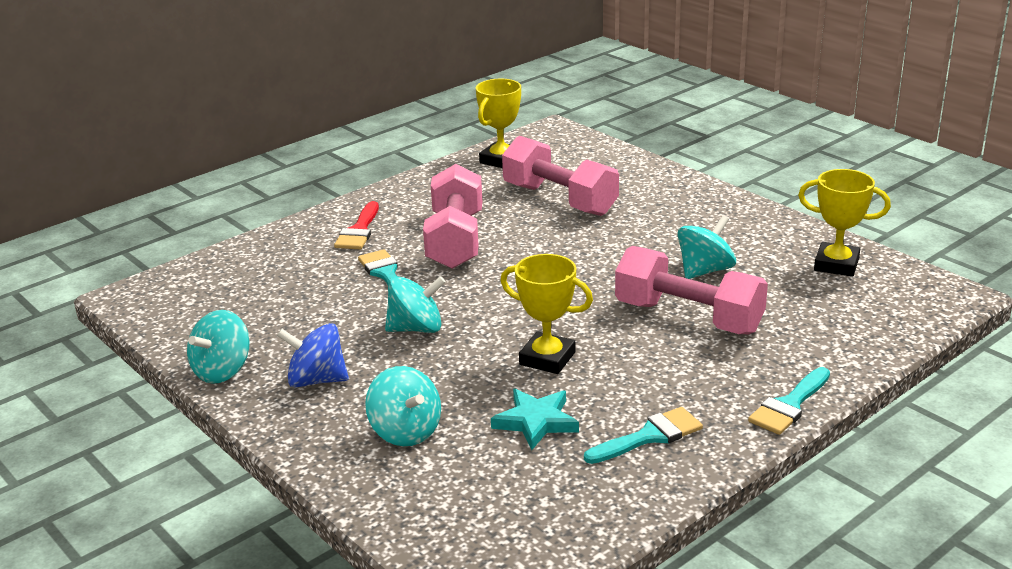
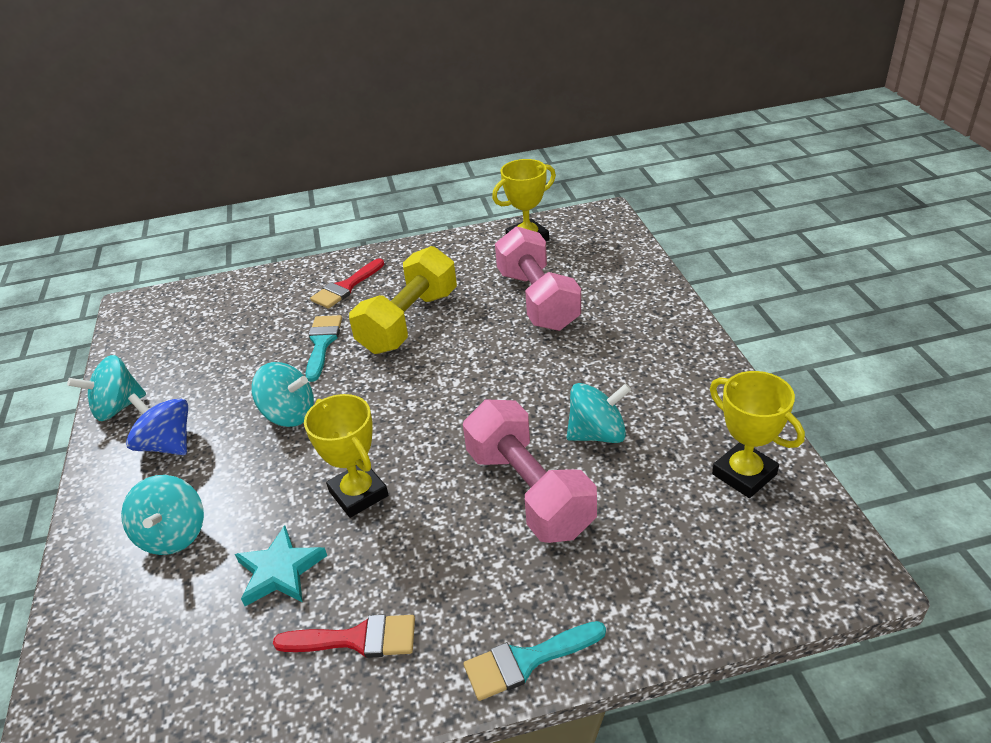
camera: 30 degrees right, 10 degrees up
(455, 240) = (409, 321): pink dumbbell -> yellow dumbbell
(649, 436) = (357, 639): turquoise brush -> red brush

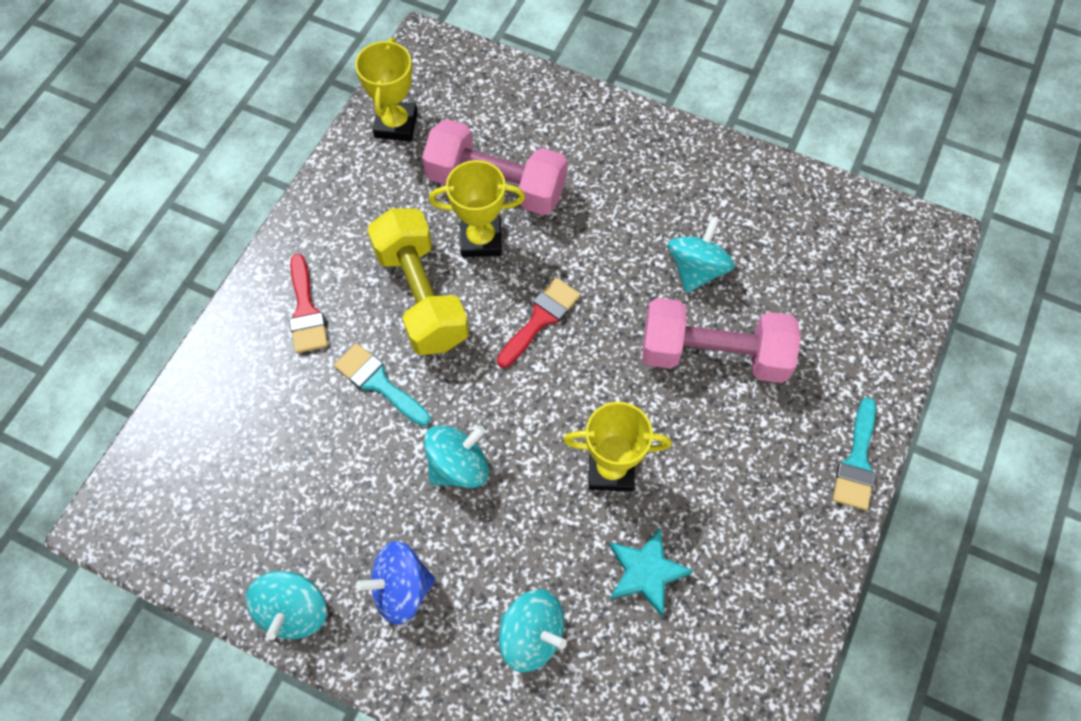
camera: 55 degrees left, 25 degrees up
(357, 639) = (756, 554): red brush -> red brush (541, 319)
(744, 474) = (813, 219): yellow trophy -> yellow trophy (481, 240)

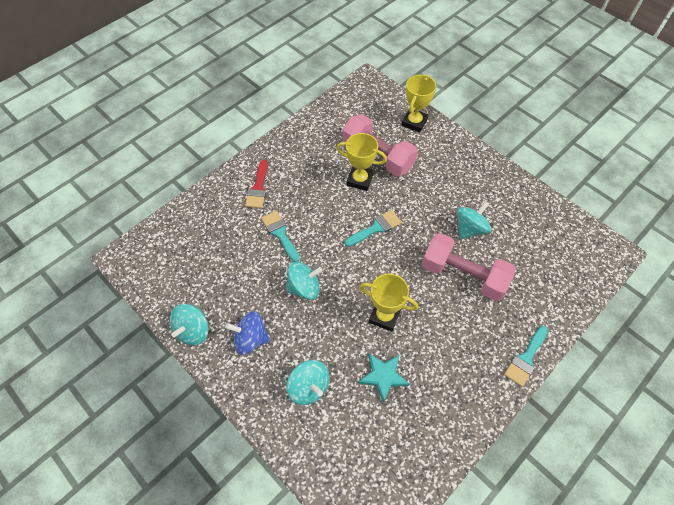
camera: 20 degrees right, 5 degrees down
(396, 125) = (338, 113): yellow trophy -> yellow trophy (414, 122)
(421, 296) = (318, 198): yellow dumbbell -> none
(541, 319) = (376, 228): red brush -> turquoise brush

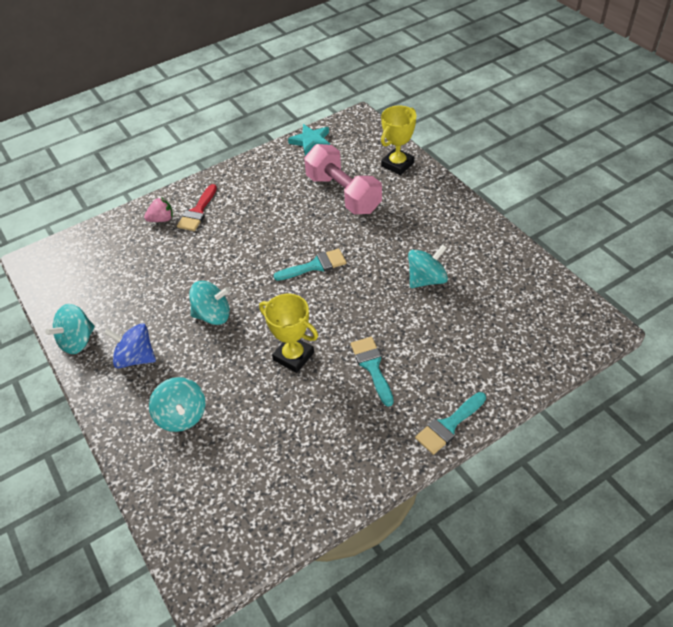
camera: 15 degrees right, 10 degrees down
(228, 200) = (161, 219): none -> pink strawberry
(280, 233) = (205, 258): turquoise brush -> turquoise brush (372, 366)
(359, 180) = (313, 216): yellow trophy -> none
(383, 376) = (270, 418): turquoise star -> turquoise star (311, 141)
(463, 275) = (402, 326): pink dumbbell -> none

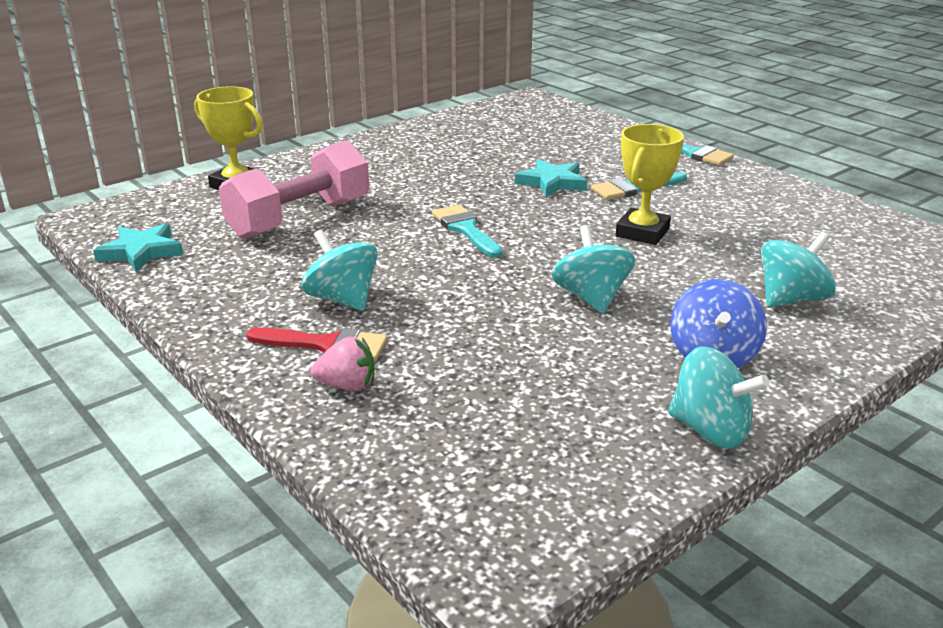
camera: 100 degrees left, 20 degrees down
(161, 219) = (347, 386): pink strawberry -> pink strawberry turned 120 degrees clockwise
(388, 317) = (552, 182): none -> turquoise star
(426, 279) = (481, 165): turquoise spinning top -> turquoise spinning top (342, 299)

